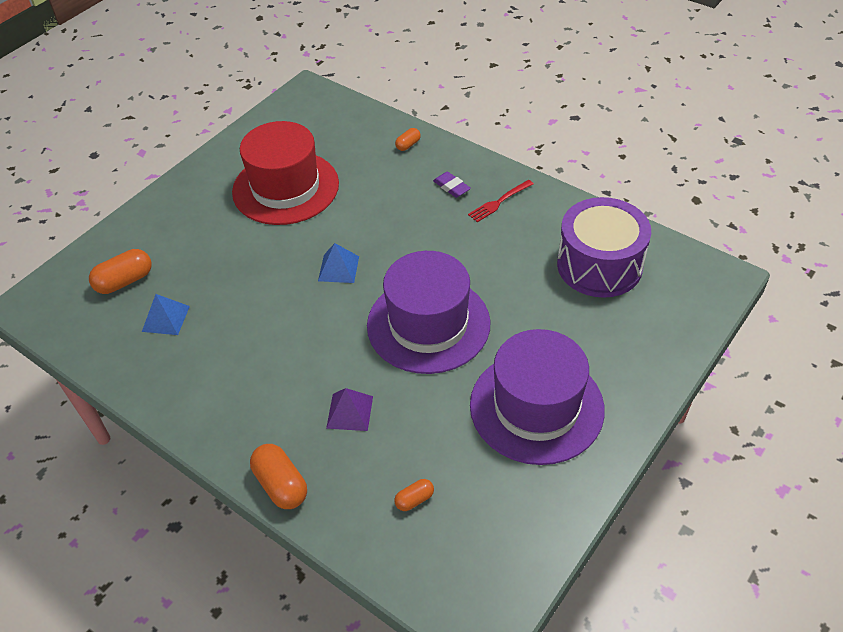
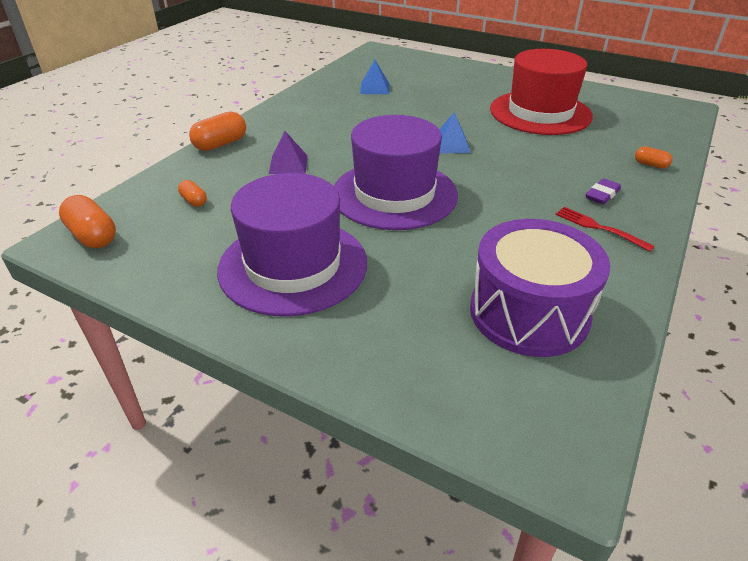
camera: 80 degrees right, 10 degrees down
(125, 281) = (406, 72): orange capsule -> orange capsule (93, 236)

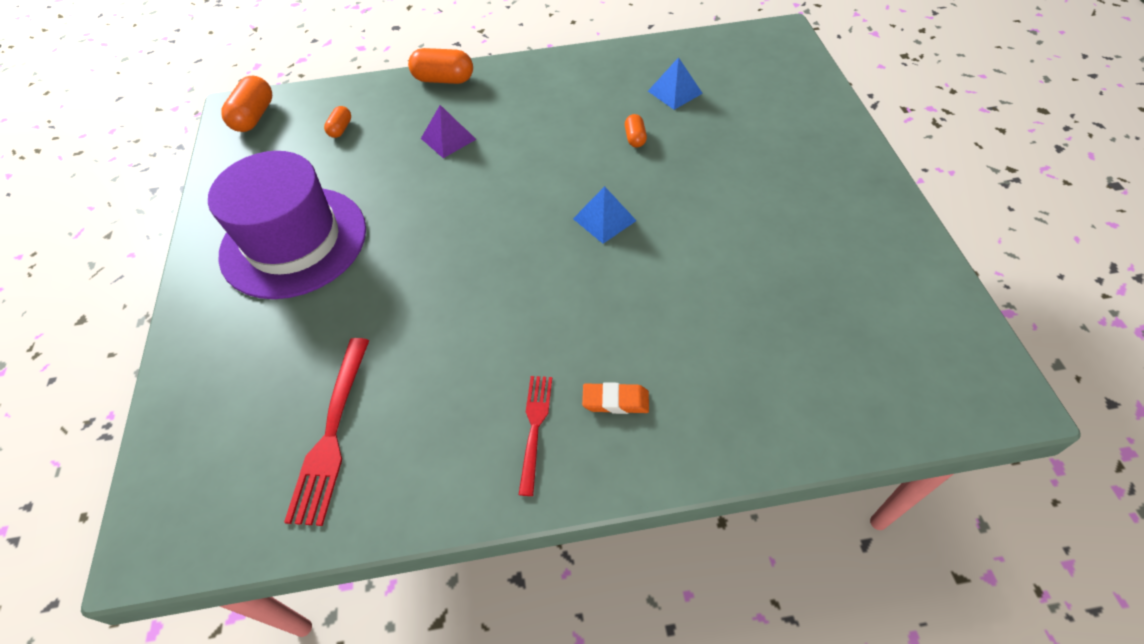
camera: 55 degrees right, 15 degrees up
(394, 194) = (459, 235): purple hat -> none
(529, 313) = (332, 434): purple drum -> red fork
(540, 113) = (780, 250): red hat -> none
(602, 195) = (615, 401): purple eraser -> orange eraser
(650, 165) = (750, 420): orange capsule -> orange capsule (635, 138)

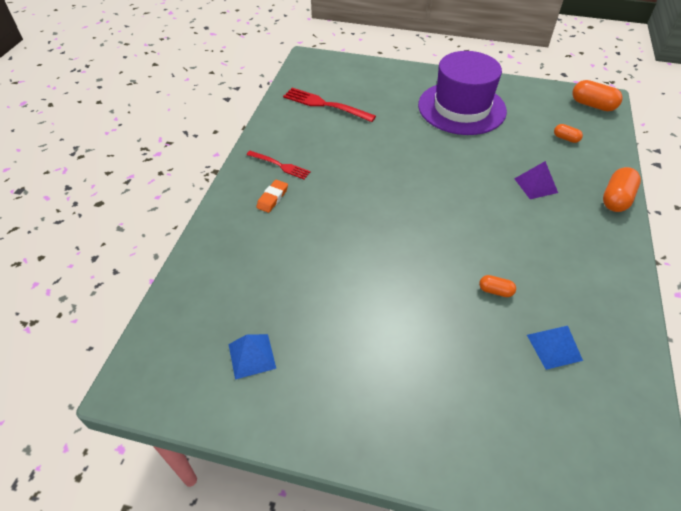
camera: 110 degrees right, 5 degrees down
(604, 219) = (411, 240): blue pyramid -> blue pyramid (252, 356)

